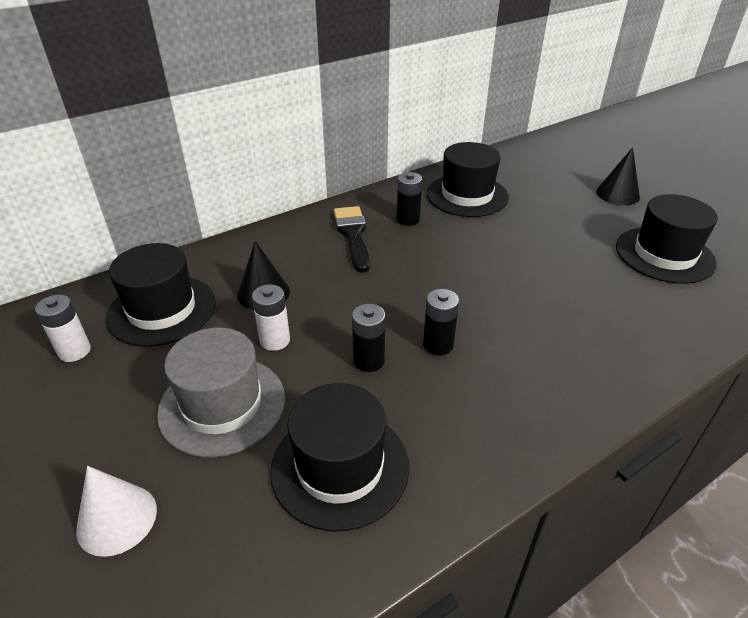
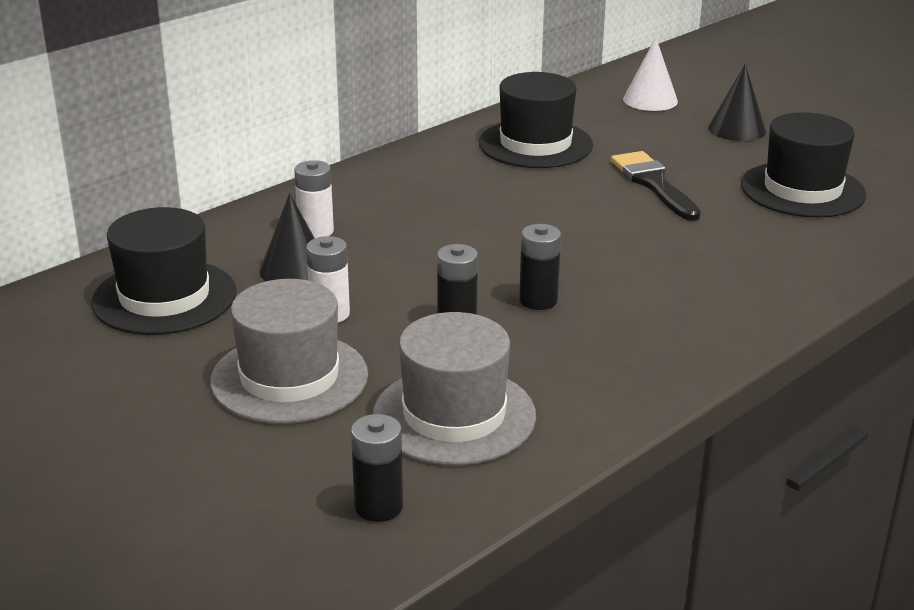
camera: 10 degrees left, 10 degrees down
(74, 351) = (68, 347): white battery -> white battery (316, 231)
(117, 519) = (209, 482): white cone -> white cone (650, 100)
(340, 467) = (454, 415): black hat -> grey hat
(353, 235) = (392, 199): black brush -> black brush (653, 184)
(408, 219) = (462, 177): black battery -> black battery (378, 506)

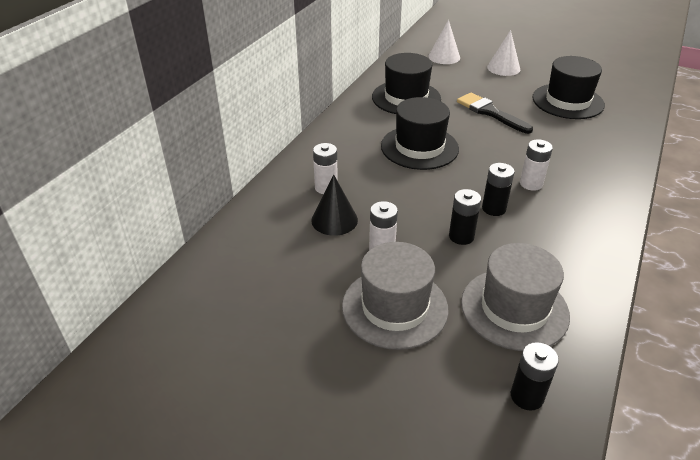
camera: 20 degrees left, 10 degrees up
(164, 297) = (266, 263): black hat -> black hat (419, 147)
(627, 282) = (531, 184): none -> white battery
(737, 129) = (503, 68): black cone -> white cone

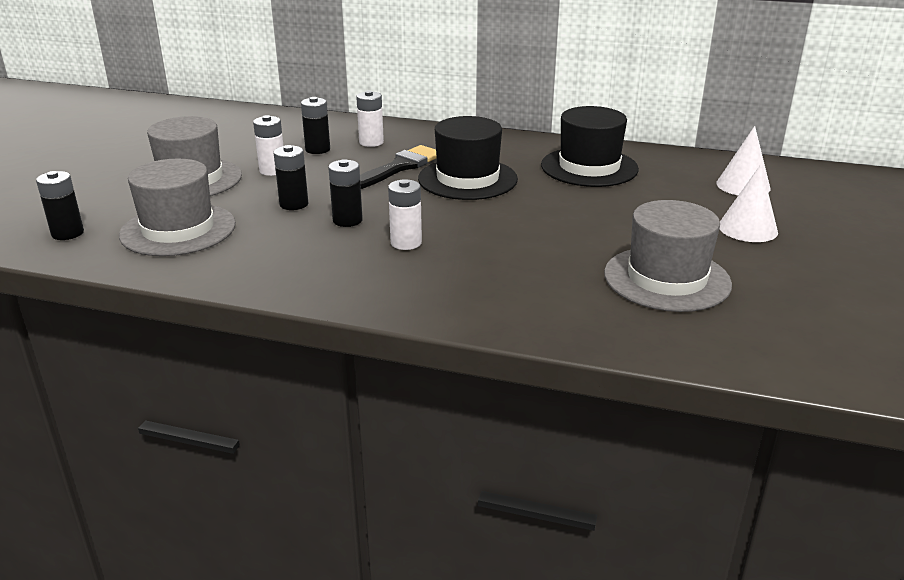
camera: 80 degrees right, 10 degrees down
(334, 220) = (317, 149): black cone -> black battery
(490, 112) = (584, 218): black brush -> black brush (399, 167)
(567, 101) = (667, 279): black hat -> grey hat

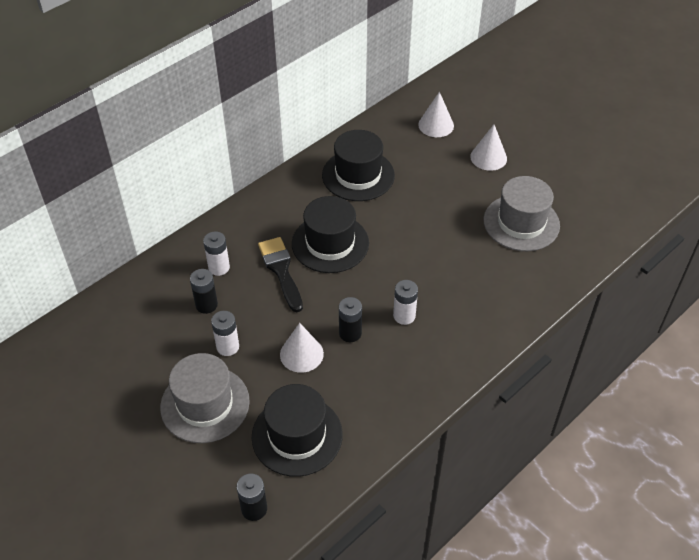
camera: 60 degrees left, 20 degrees up
(178, 229) = (297, 435): grey hat -> black hat
(294, 204) = (301, 354): black battery -> white cone

